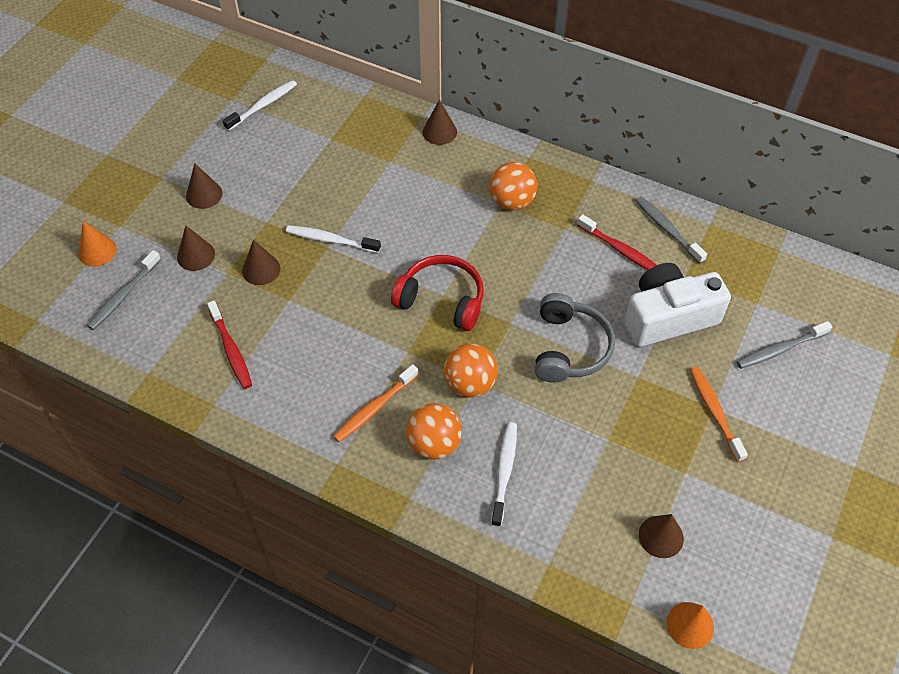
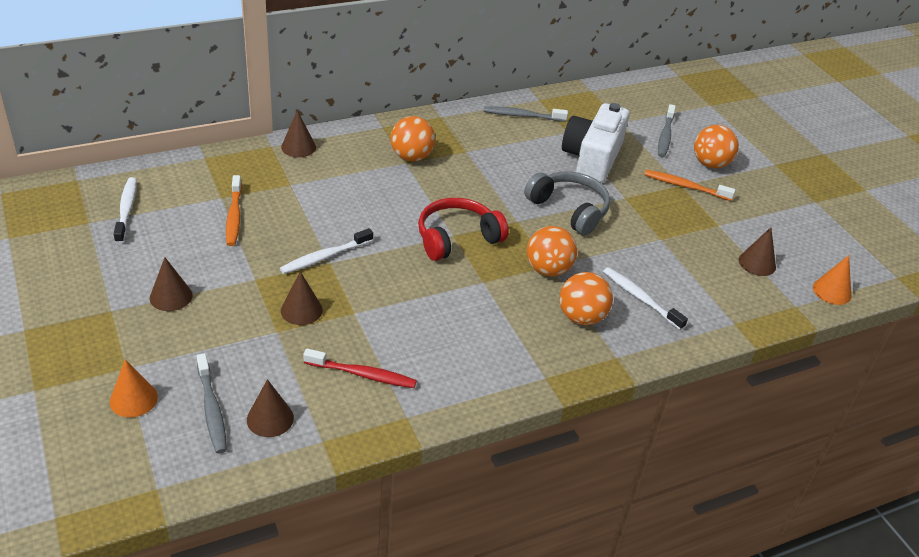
camera: 55 degrees left, 15 degrees down
(196, 255) = (232, 339): brown cone -> brown cone (270, 418)
(374, 408) = (516, 328): orange toothbrush -> orange toothbrush (234, 216)
(620, 250) = (515, 142): red toothbrush -> none
(780, 412) = (710, 164): none -> orange ball

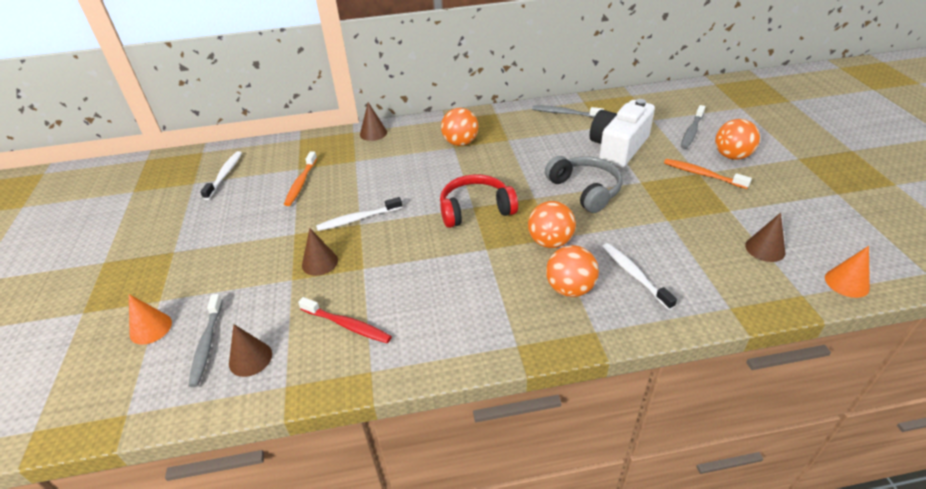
camera: 20 degrees right, 0 degrees up
(171, 296) = (223, 243): brown cone -> none

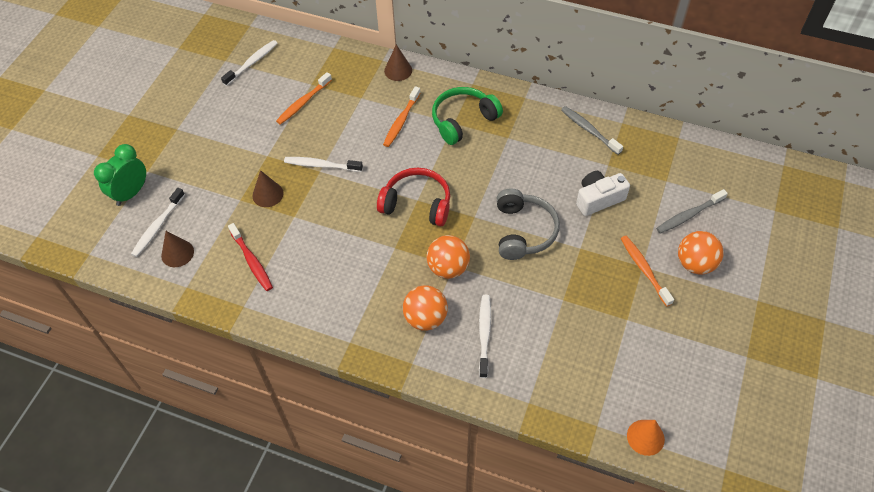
camera: 30 degrees right, 15 degrees up
(151, 328) = (131, 193): orange cone -> green clock
(207, 344) = (158, 226): grey toothbrush -> white toothbrush
(407, 162) = (401, 121): none -> orange toothbrush
(460, 143) = (463, 120): orange ball -> green headphones
(618, 148) = (598, 199): white camera -> white camera, size x0.66
(765, 249) = (614, 371): brown cone -> none

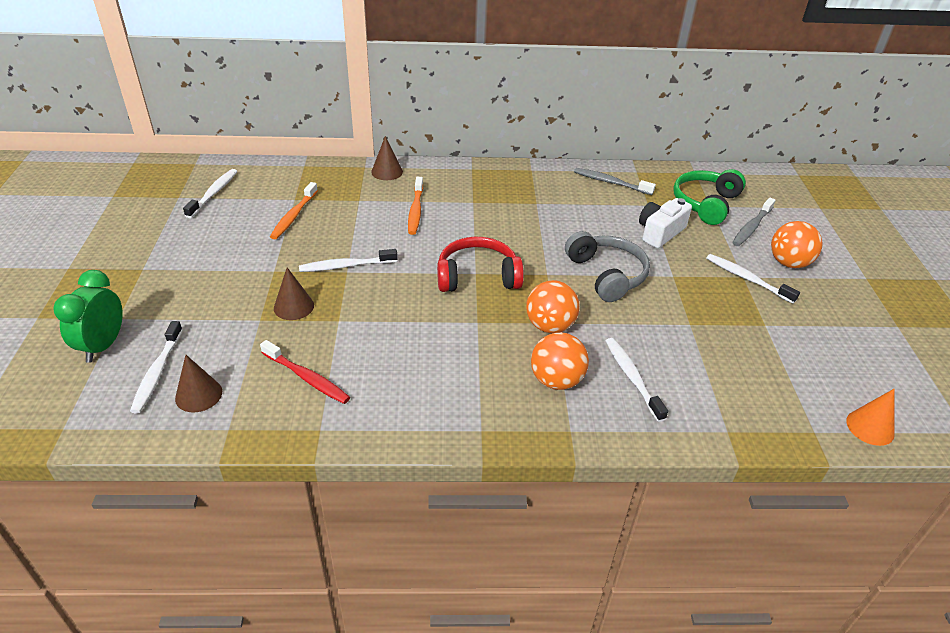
camera: 25 degrees left, 15 degrees down
(463, 120) = (481, 198): green headphones -> green headphones (705, 204)
(644, 269) = (747, 279): orange toothbrush -> white toothbrush

